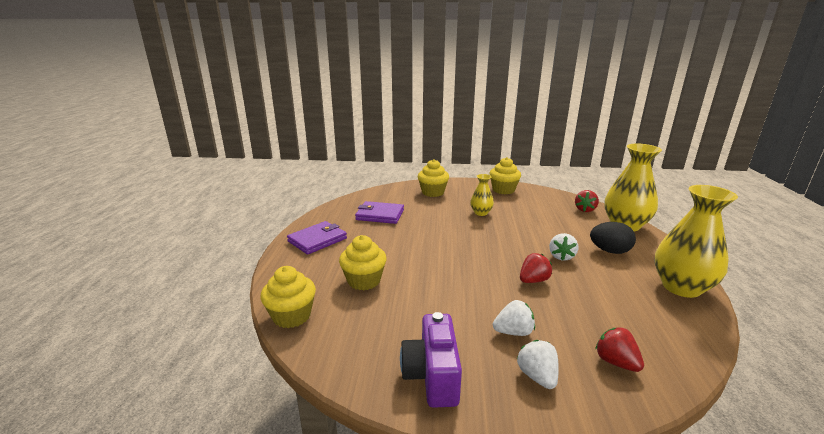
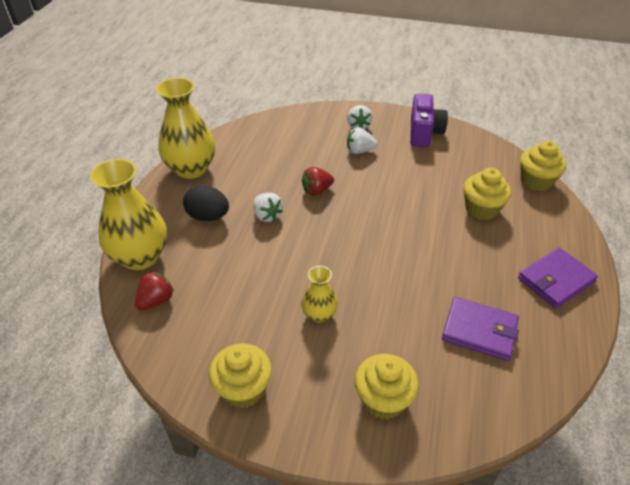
camera: 170 degrees left, 20 degrees up
(561, 256) = (267, 215): white strawberry -> white strawberry turned 120 degrees clockwise
(616, 362) = (303, 127): red strawberry -> none

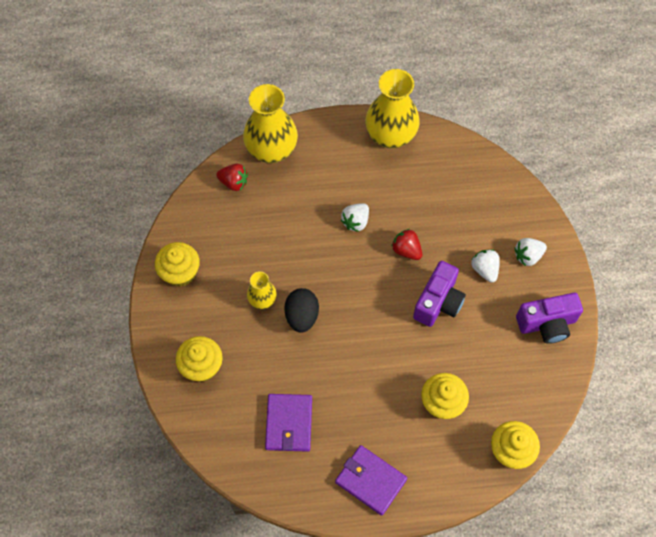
camera: 70 degrees right, 20 degrees up
(208, 216) = (335, 177): black egg -> black egg (302, 316)
(379, 185) = (438, 302): none -> purple camera

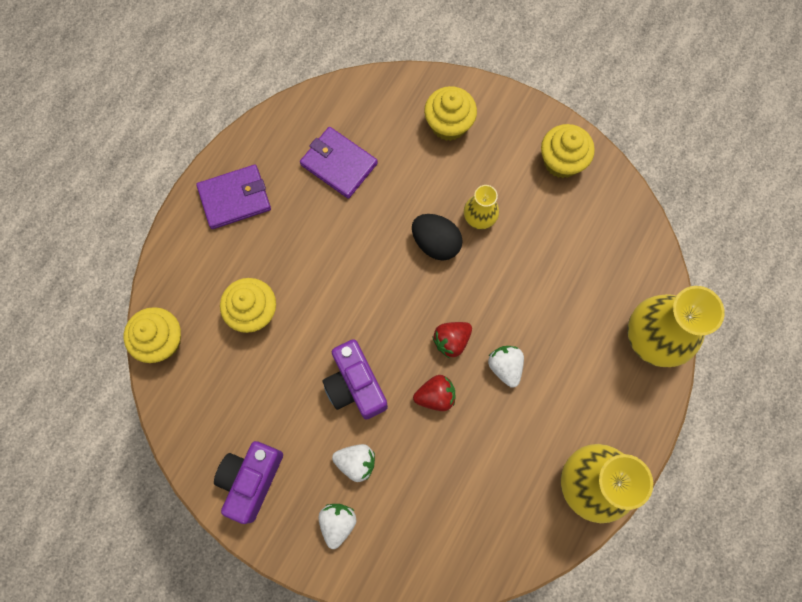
camera: 125 degrees right, 10 degrees up
(234, 182) = (635, 273): red strawberry -> red strawberry (451, 341)

